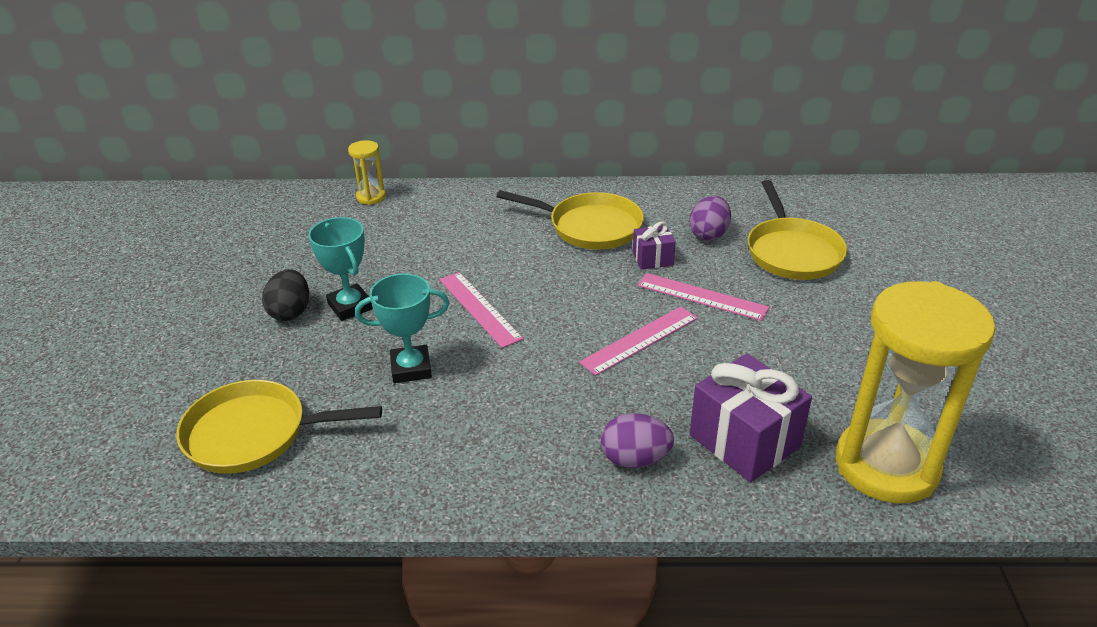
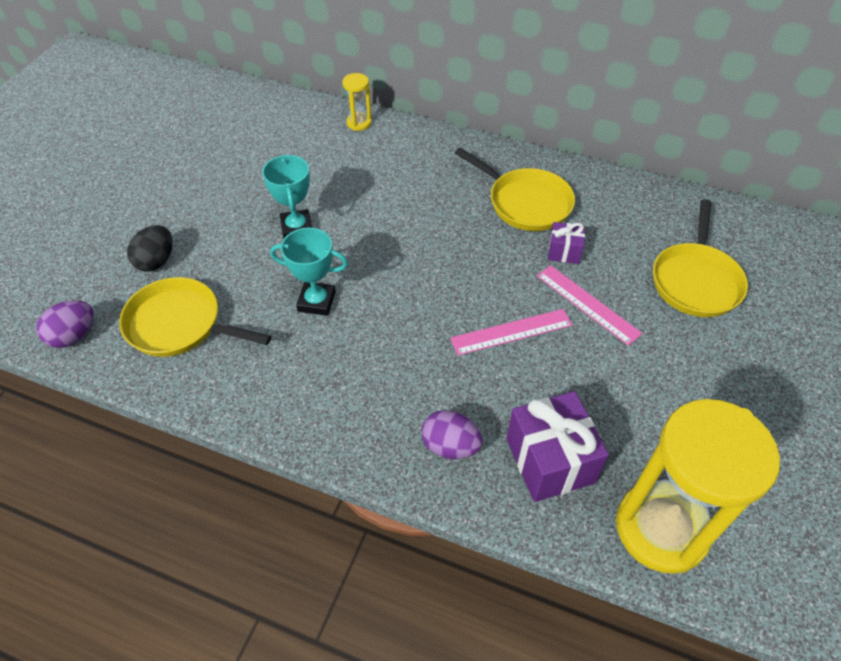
camera: 20 degrees right, 15 degrees up
(290, 312) = (251, 220): black egg -> black egg (156, 261)
(479, 308) = (395, 260): pink ruler -> none
(709, 234) = (627, 240): purple egg -> purple egg (74, 336)

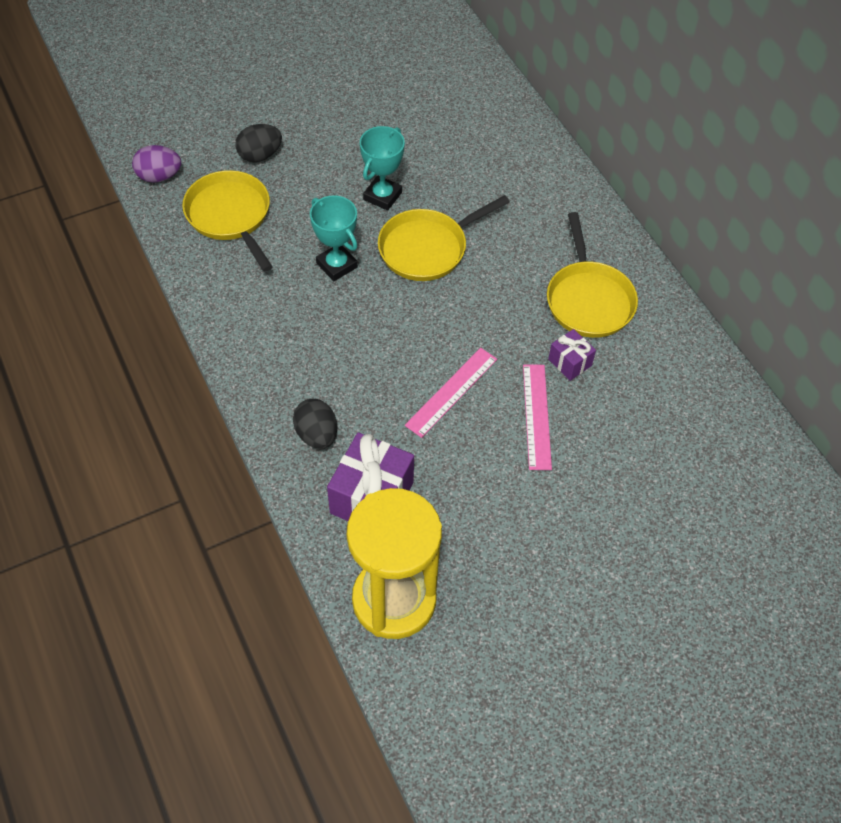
camera: 40 degrees right, 5 degrees up
(359, 123) = (529, 134): yellow hourglass -> none
(450, 446) = (317, 434): purple egg -> black egg
(511, 332) = (451, 392): pink ruler -> pink ruler turned 75 degrees counterclockwise
(695, 280) = (653, 466): yellow pan -> yellow pan (427, 248)

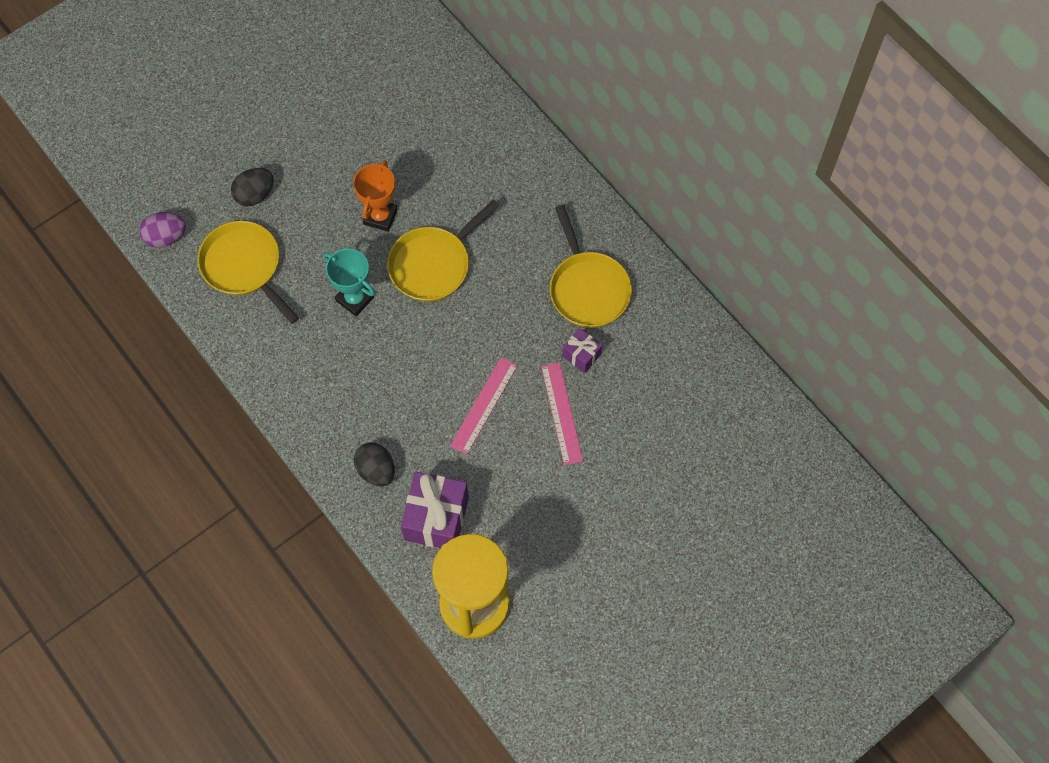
camera: 10 degrees left, 10 degrees up
(382, 196) = (380, 217): turquoise trophy -> orange trophy

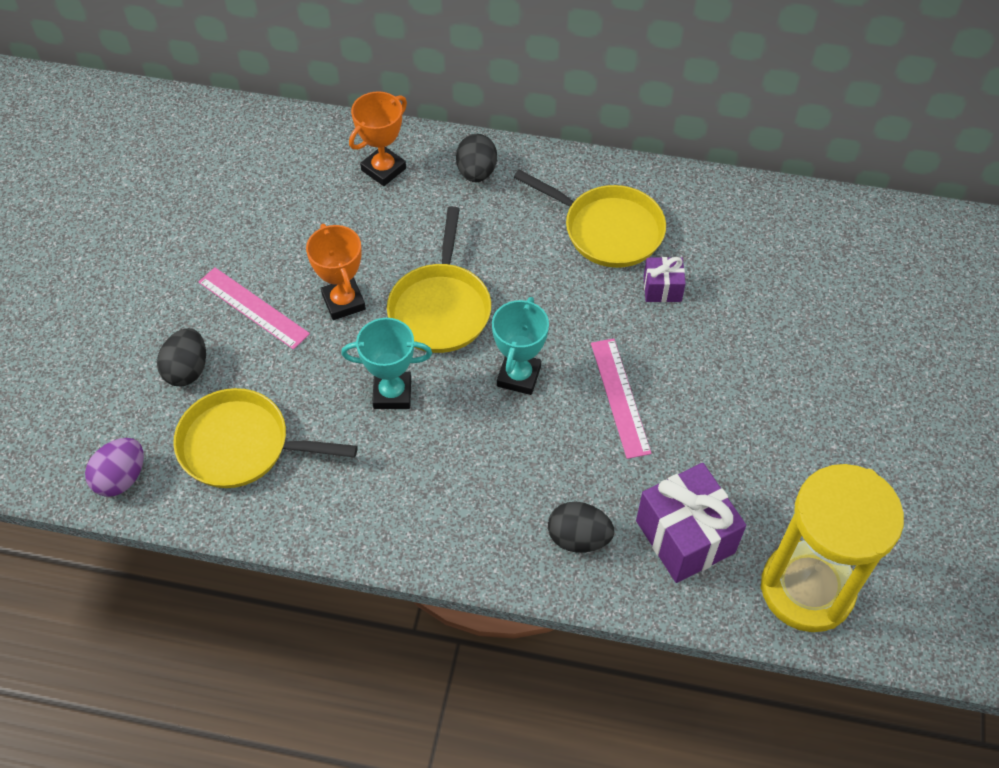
camera: 40 degrees left, 10 degrees down
(437, 345) = (518, 376): none -> turquoise trophy
(487, 139) = (383, 169): none -> orange trophy
(544, 185) = (476, 172): none -> black egg
(562, 413) = (698, 350): pink ruler -> pink ruler (253, 308)

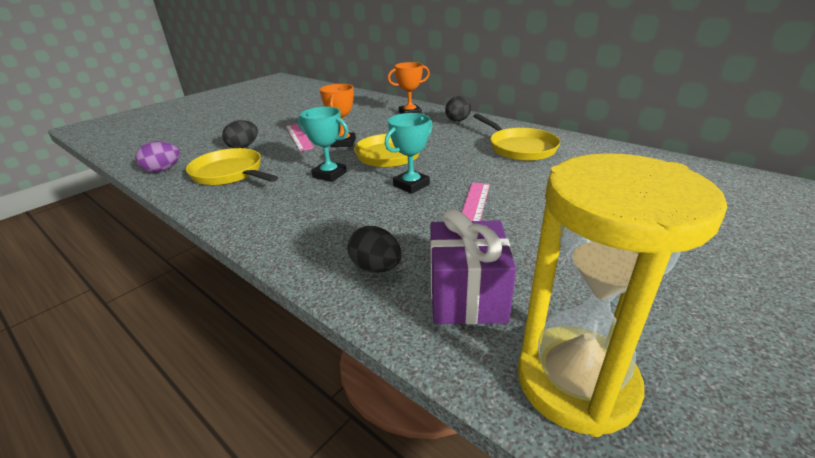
camera: 30 degrees right, 25 degrees down
(662, 289) = (541, 173): purple gift -> none

